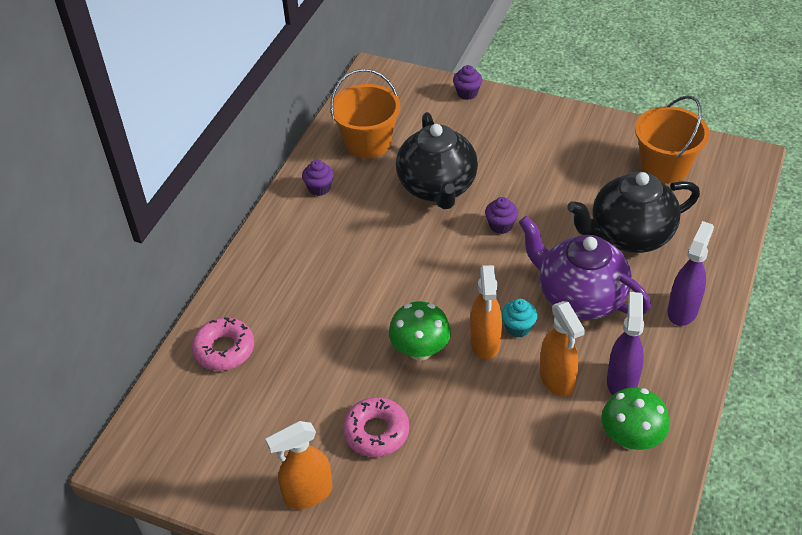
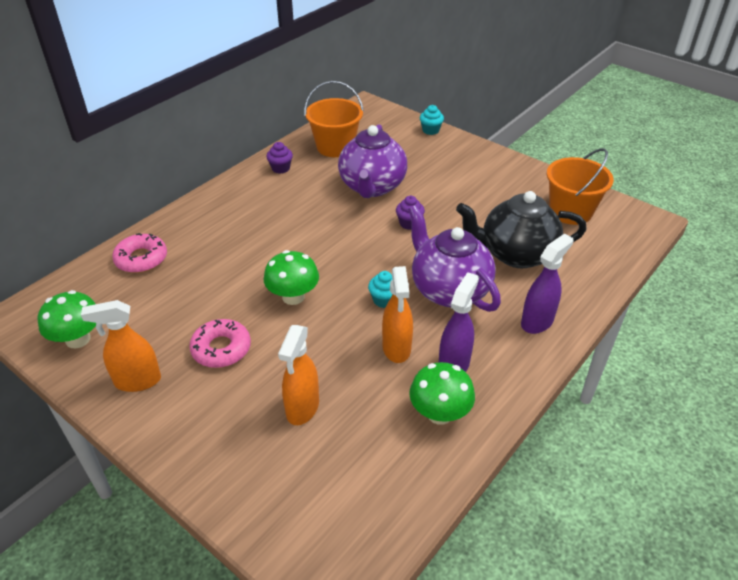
camera: 15 degrees right, 5 degrees down
(212, 465) = (78, 339): none -> green mushroom
(437, 188) = (372, 187): black teapot -> purple teapot
(467, 93) = (430, 130): purple cupcake -> turquoise cupcake
(485, 343) = (350, 305): orange spray bottle -> orange spray bottle (302, 408)

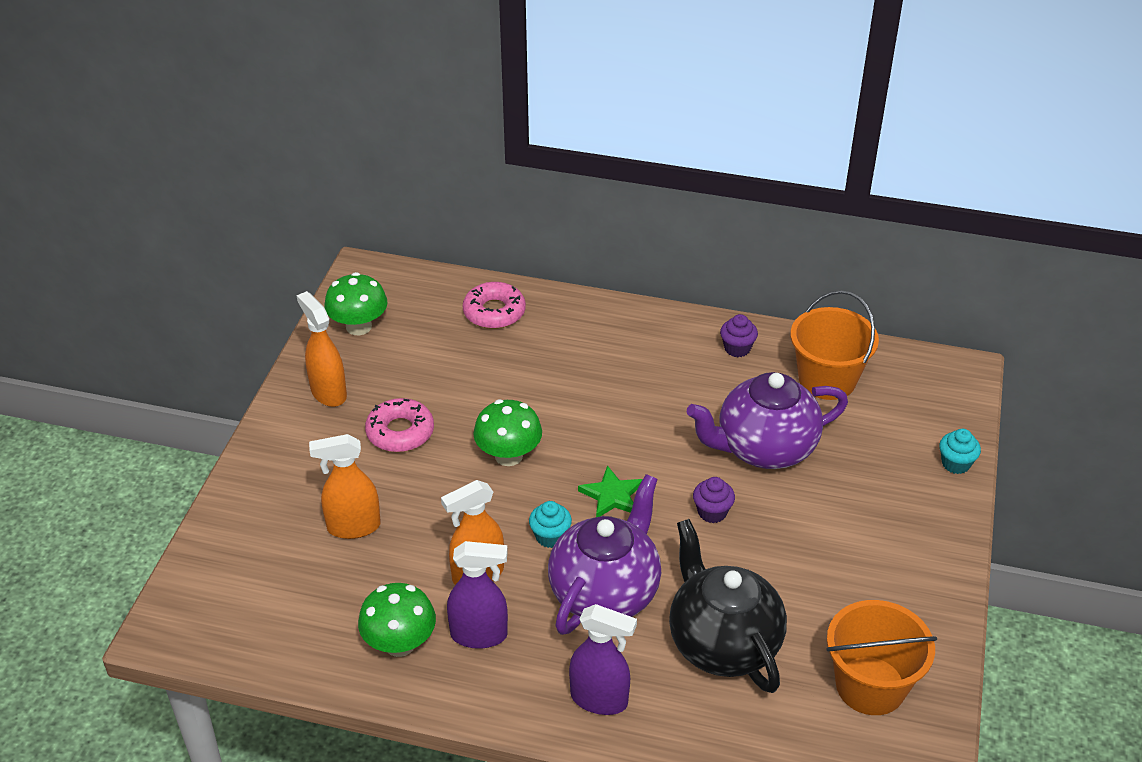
camera: 65 degrees right, 0 degrees up
(366, 260) = (612, 495): none -> green star

